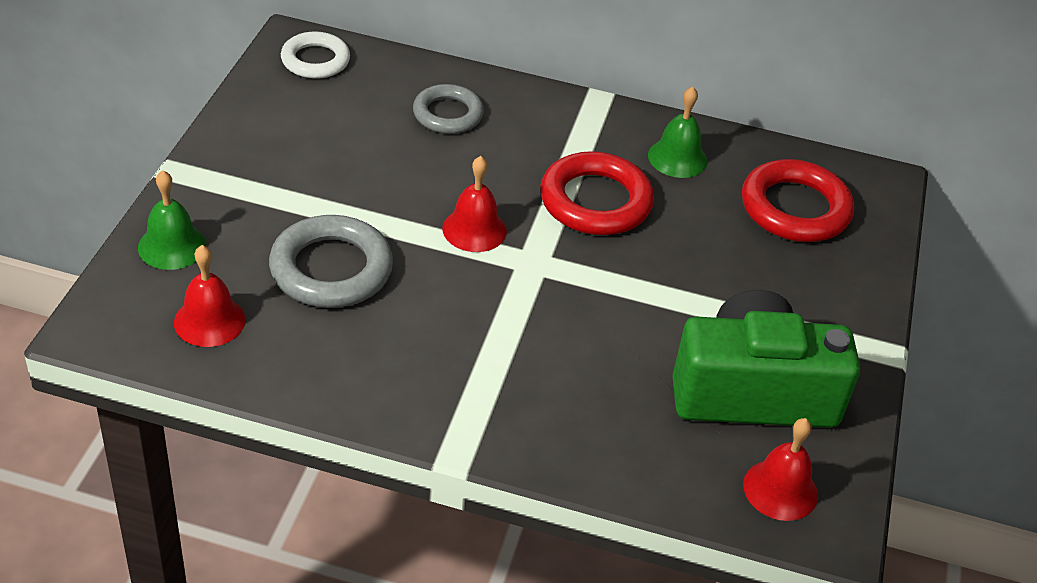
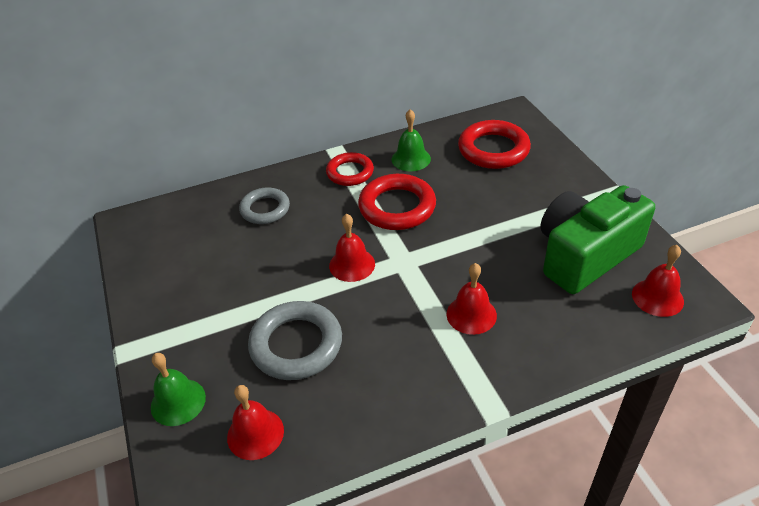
camera: 30 degrees left, 0 degrees up
(315, 60) = (151, 225): white ring -> none
(542, 361) = (471, 314): none -> red bell
(586, 130) = (350, 172): none -> red ring

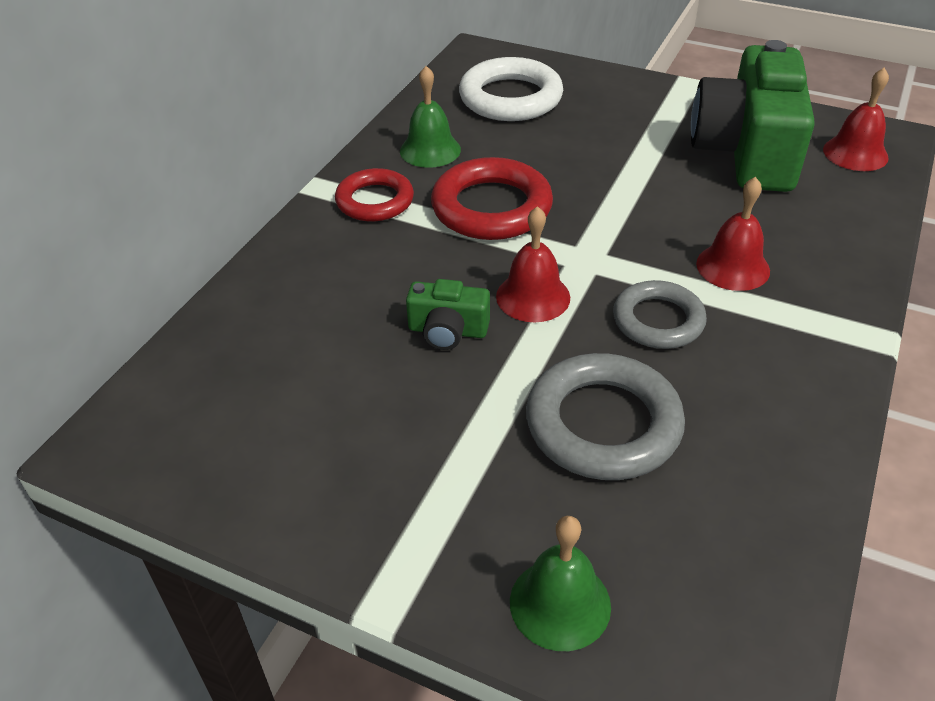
camera: 45 degrees left, 0 degrees up
(255, 433) = (710, 555): red bell -> none
(265, 209) = (320, 301): grey ring -> grey ring (658, 320)
(295, 256) = (447, 331): none -> green camera
(493, 149) = (510, 98): red ring -> white ring

